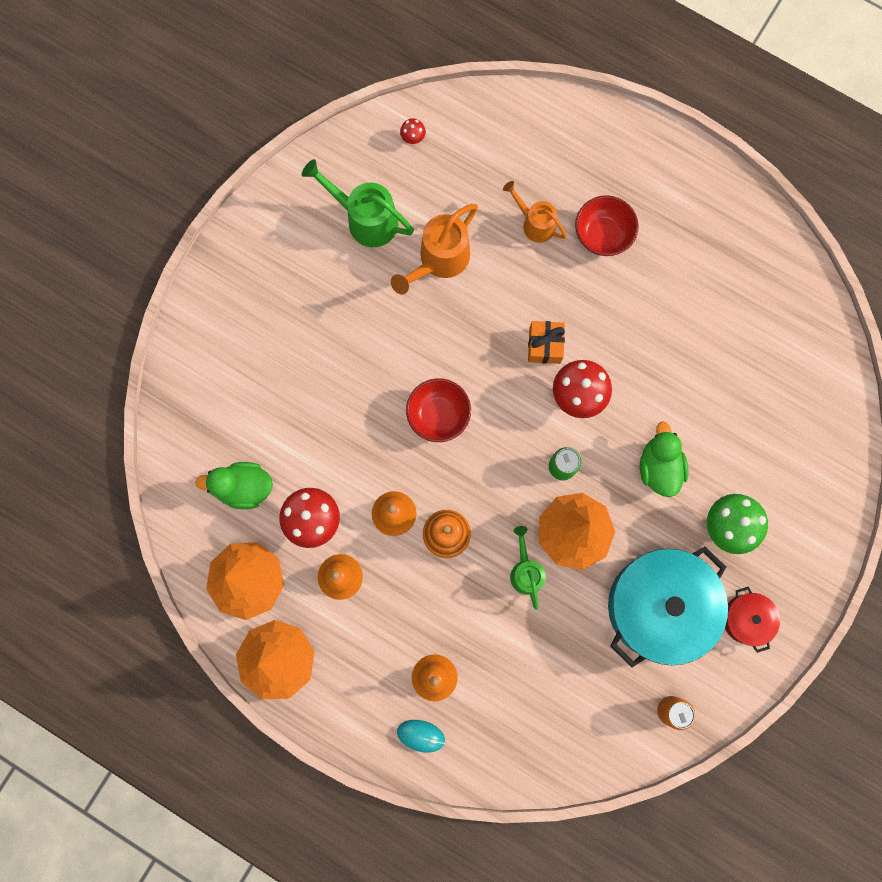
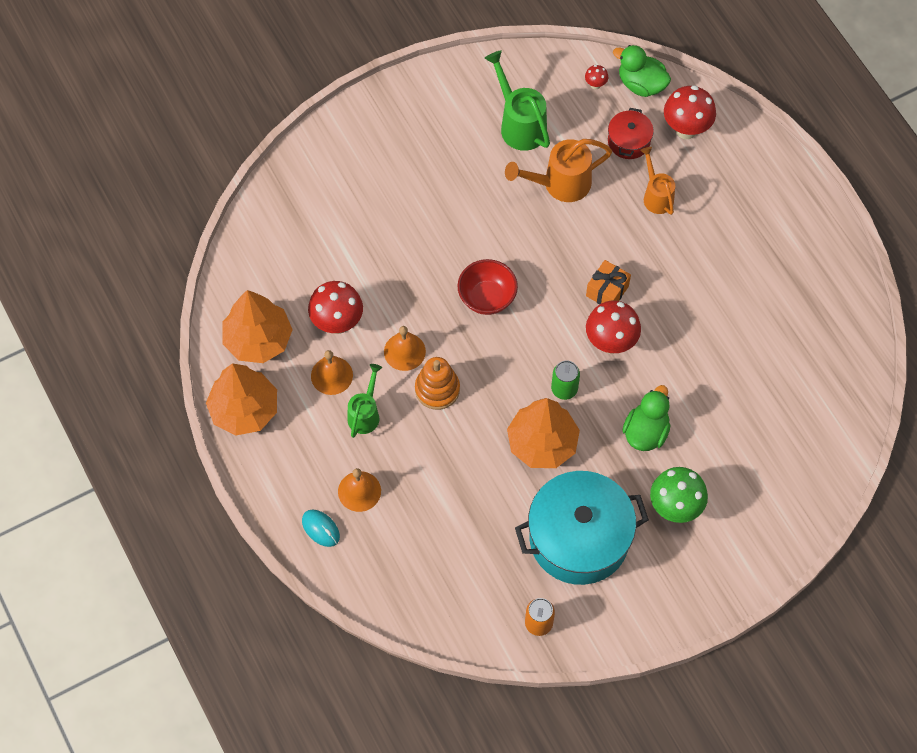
camera: 30 degrees right, 15 degrees down
(244, 487) = (298, 270): green duck -> green duck (641, 84)
(523, 139) = (686, 129): none -> red mushroom
(525, 571) = (484, 451): green watering can -> green watering can (365, 414)
(602, 235) = (708, 233): red bowl -> none
(746, 619) = (647, 588): red pot -> red pot (628, 141)

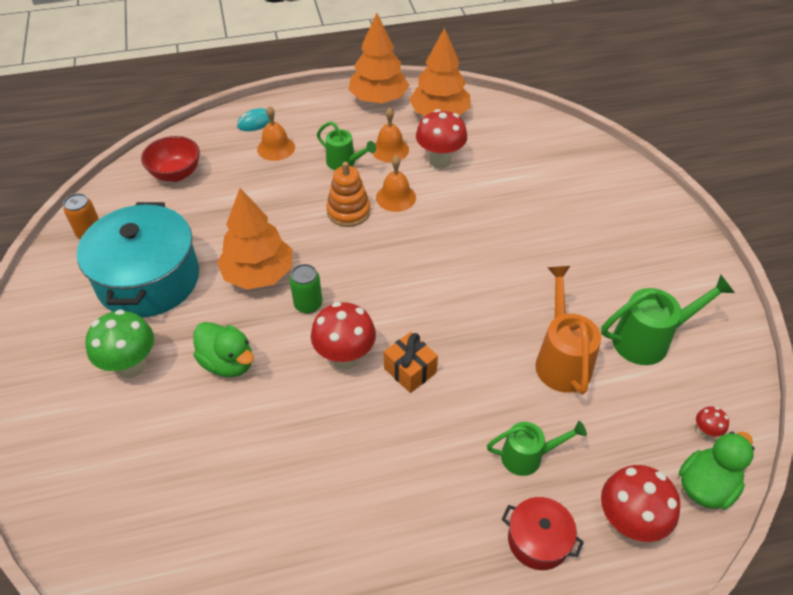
camera: 105 degrees right, 15 degrees down
(487, 298) = (433, 266): red bowl -> red bowl (176, 174)
(628, 141) = (614, 447): red pot -> red pot (538, 540)
(656, 196) = (528, 456): orange watering can -> green watering can

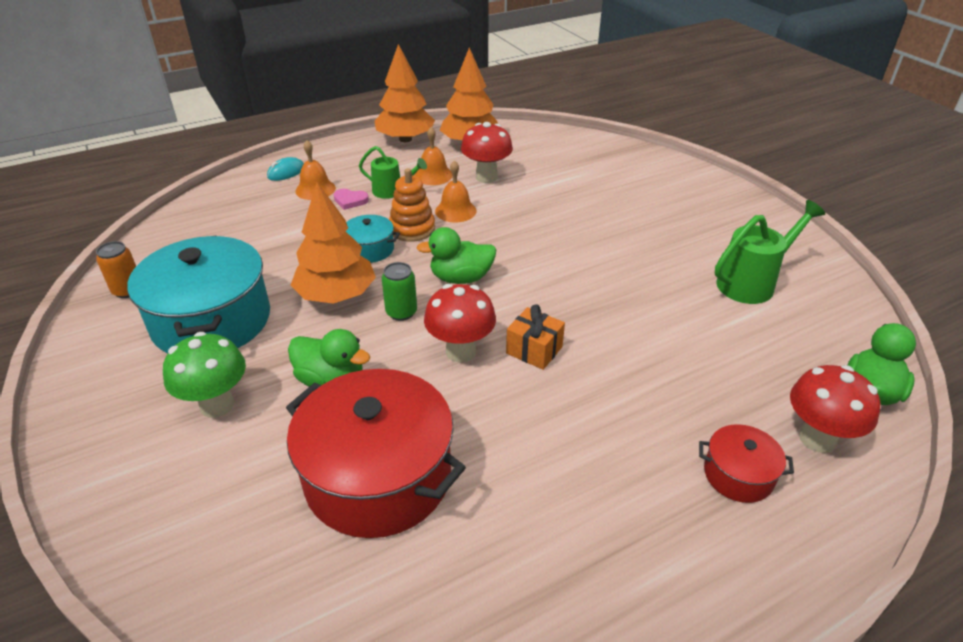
camera: 15 degrees left, 10 degrees down
(176, 174) = (213, 225): red bowl -> none
(237, 465) = (378, 476): none -> red pot
(303, 167) = (350, 200): none -> pink heart
(303, 228) = (370, 249): none -> turquoise pot
(373, 277) = (461, 278): none -> green duck
(528, 456) = (689, 401): green watering can -> none
(561, 359) = (679, 313): orange watering can -> none
(705, 432) = (844, 346): red mushroom -> none

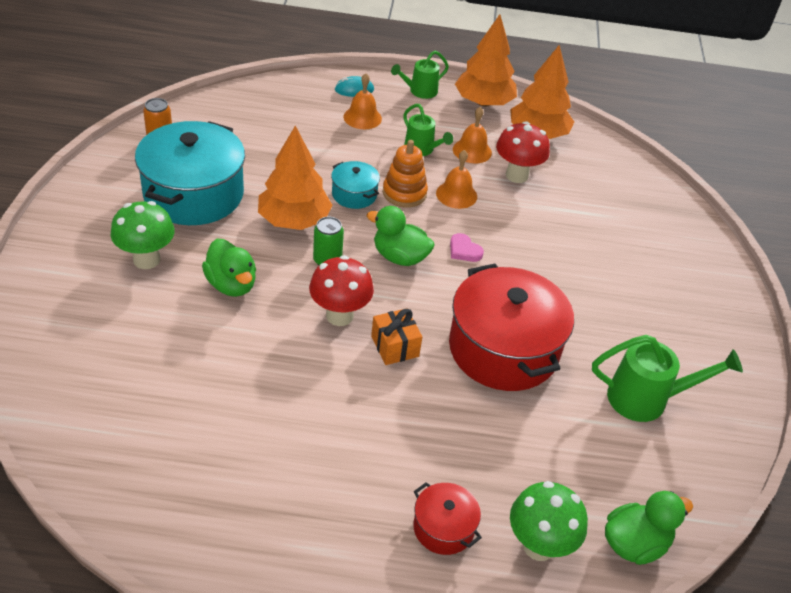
camera: 30 degrees right, 5 degrees up
(345, 152) = (419, 91): none -> green watering can
(350, 200) = (380, 142): pink heart -> pink heart (464, 250)
(378, 476) = (200, 369): red pot -> red pot (503, 349)
(817, 439) = (539, 546): red mushroom -> green mushroom

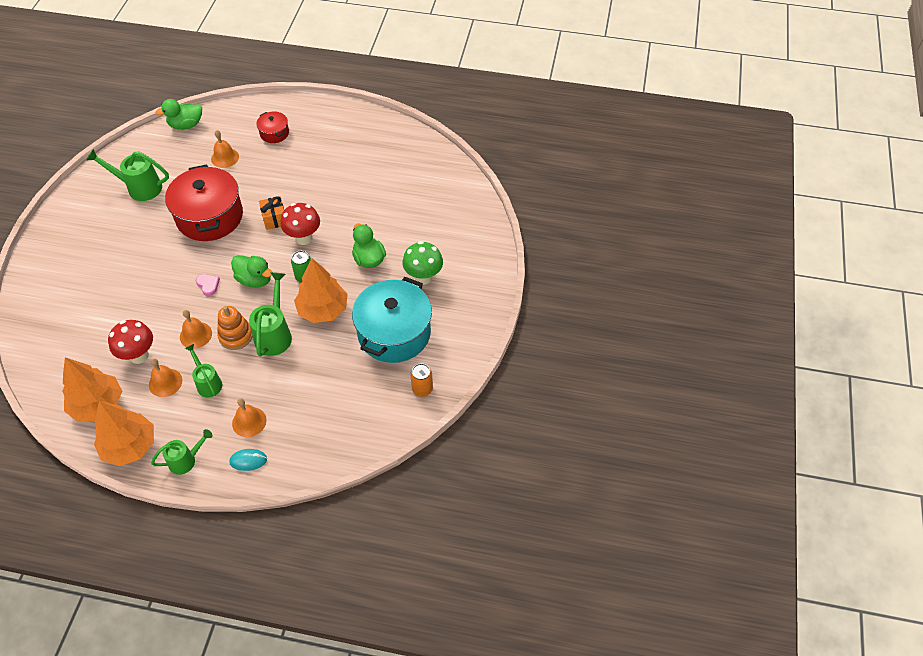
camera: 170 degrees left, 10 degrees up
(354, 194) = (274, 334): turquoise pot -> green watering can
(523, 465) = (225, 157): none -> orange bell
(539, 546) = (232, 125): green mushroom -> none

